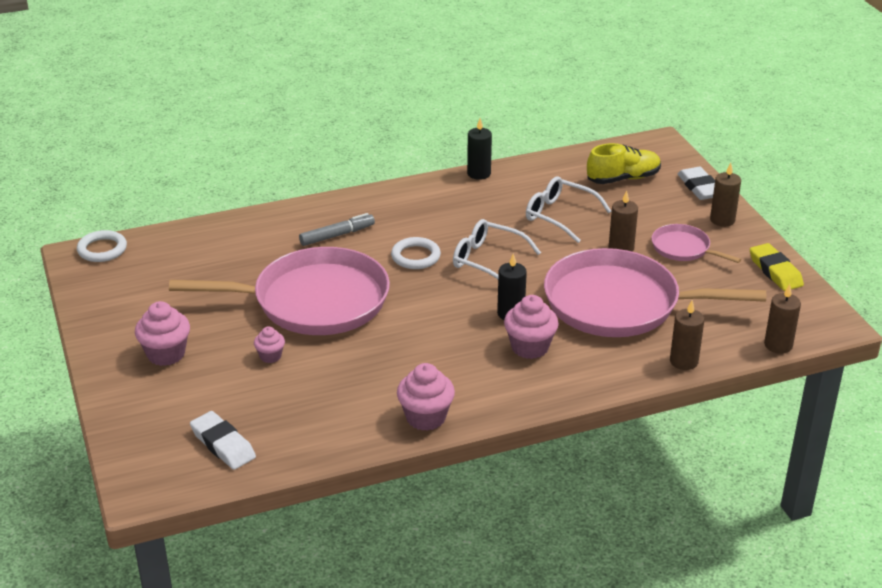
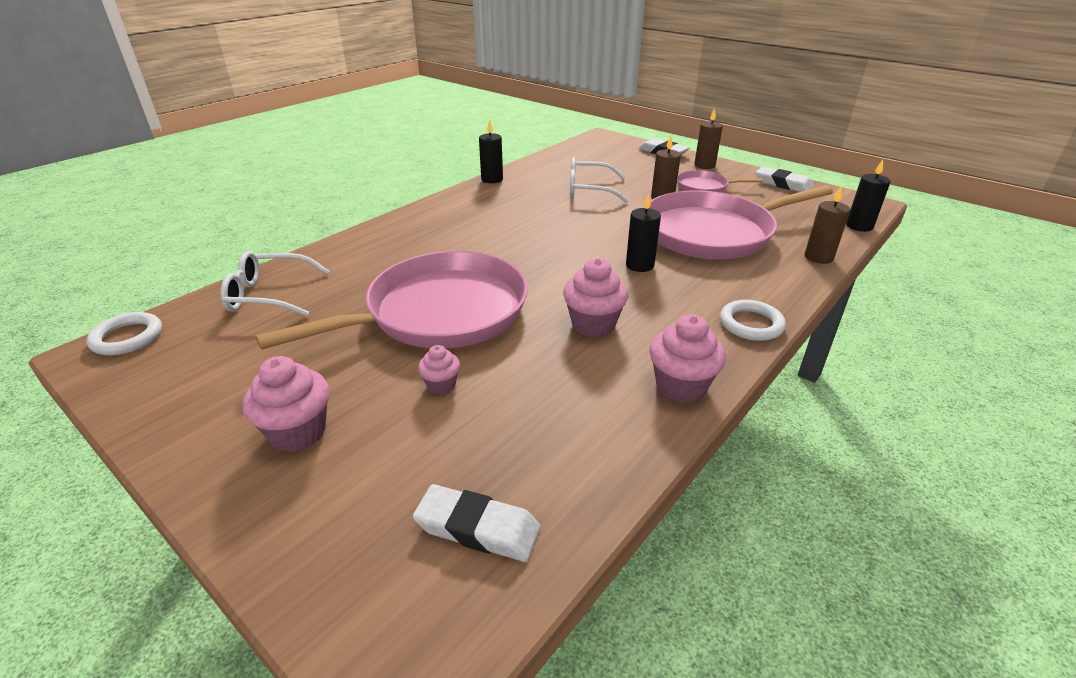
camera: 30 degrees left, 0 degrees up
(337, 235) = (409, 250): grey marker -> none
(415, 256) = (503, 247): white ring -> white ring (751, 324)
(488, 260) = (570, 232): white glasses -> white glasses (269, 295)
(530, 347) = (690, 286): pink cupcake -> pink cupcake (593, 324)
(623, 178) = (605, 159): yellow shoe -> none
(775, 271) = (783, 184): yellow eraser -> white eraser
(778, 345) = (859, 226): brown candle -> black candle

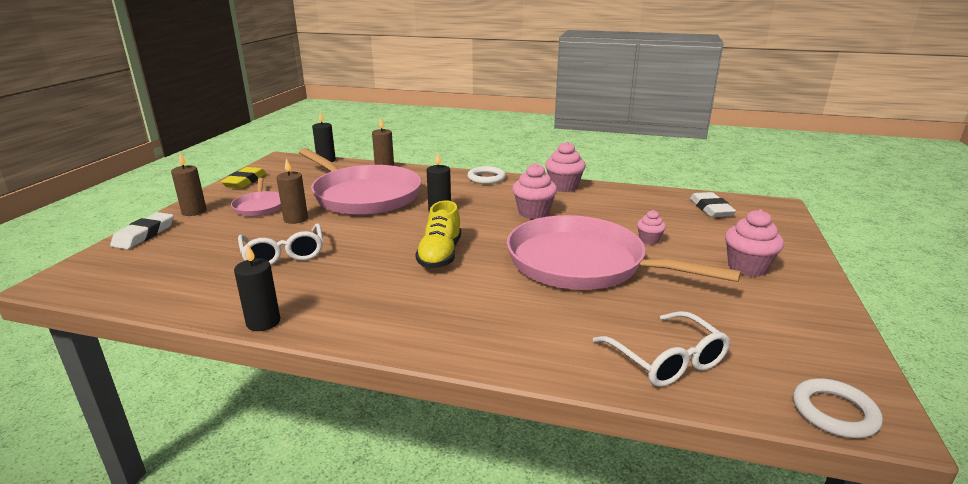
camera: 115 degrees left, 10 degrees down
(530, 245) = (440, 255): none -> yellow shoe
(783, 184) = (245, 181): white eraser -> yellow eraser

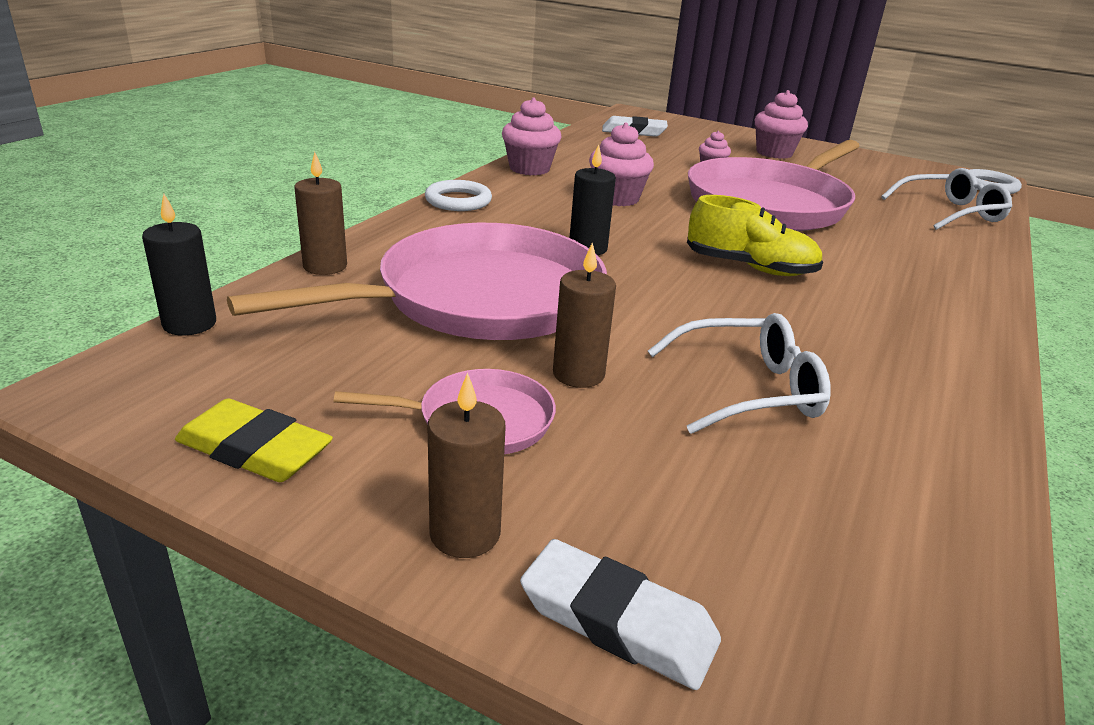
camera: 80 degrees left, 5 degrees up
(263, 322) = (987, 409): black candle -> none

